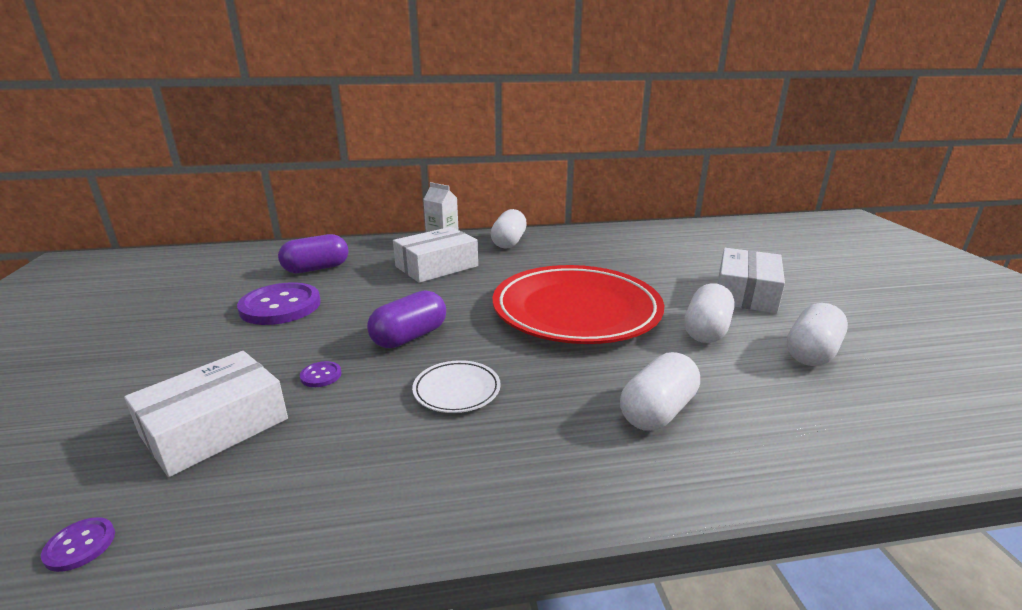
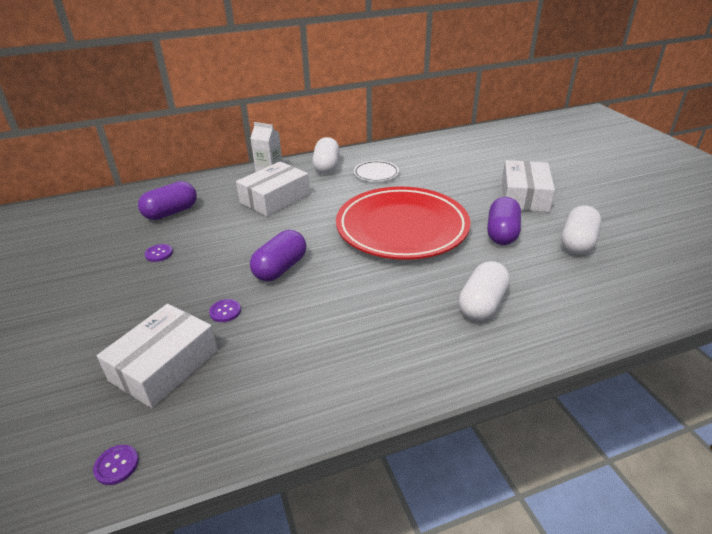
camera: 10 degrees left, 10 degrees up
(280, 306) = (159, 254): purple button -> purple button, size x0.41
(457, 390) = (335, 309): white plate -> white plate (376, 173)
(706, 330) = (502, 233): white capsule -> purple capsule

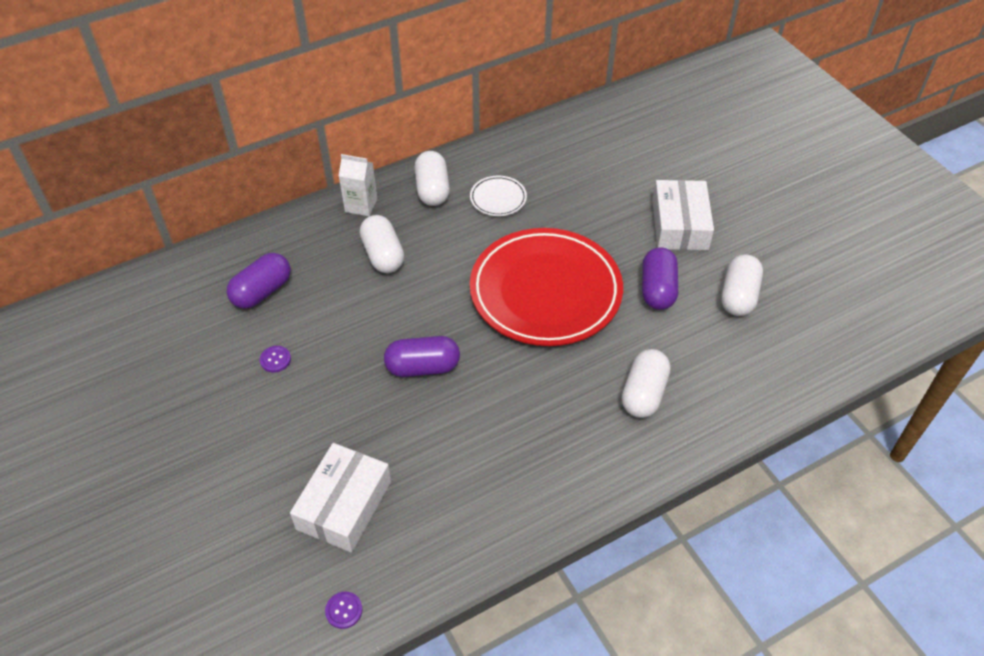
camera: 10 degrees left, 15 degrees up
(225, 311) = (382, 433): purple button -> none
(275, 198) = (383, 255): white box -> white capsule
(280, 268) = (423, 367): purple capsule -> purple capsule turned 60 degrees clockwise

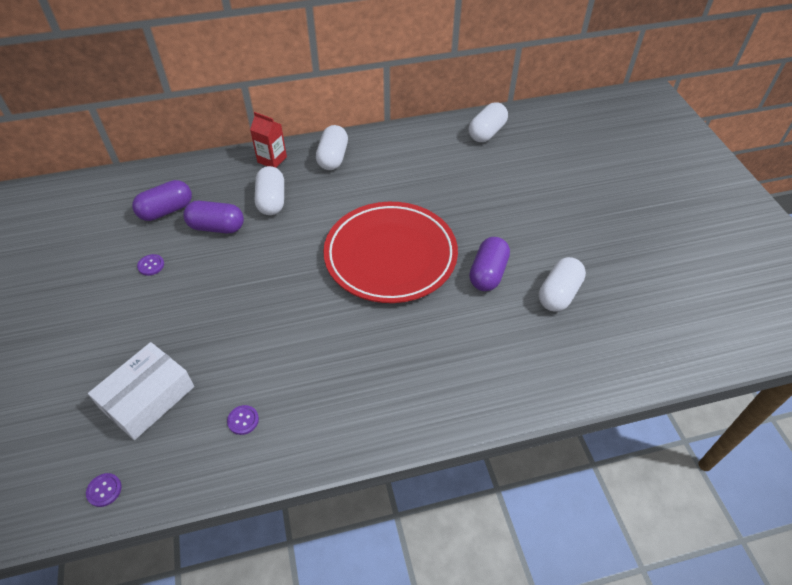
camera: 15 degrees right, 0 degrees up
(361, 205) = (272, 159): white carton -> red carton
(423, 367) = (263, 296): purple capsule -> purple capsule (217, 227)
(461, 503) = (243, 420): none -> purple button
(498, 198) = (382, 174): white plate -> none
(643, 393) = (441, 361): white capsule -> white capsule (486, 132)
(679, 225) = (528, 223): white box -> none

